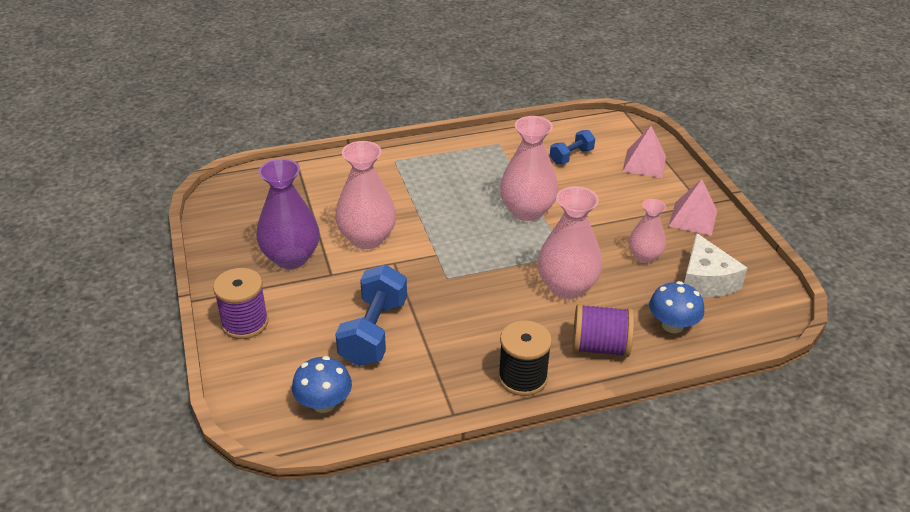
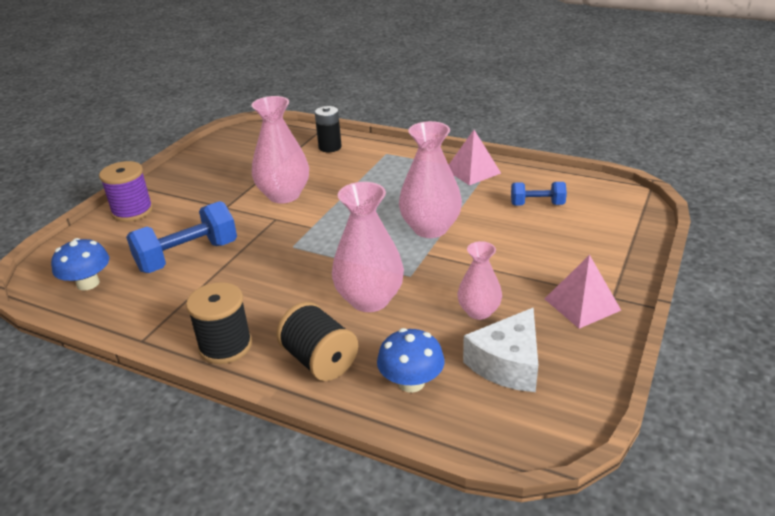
camera: 45 degrees right, 5 degrees down
(291, 258) = (220, 186): purple vase -> none
(334, 175) = (330, 147): none -> black battery
(600, 347) = (320, 361): purple spool -> black spool
(644, 163) = (603, 237): pink pyramid -> pink pyramid (473, 171)

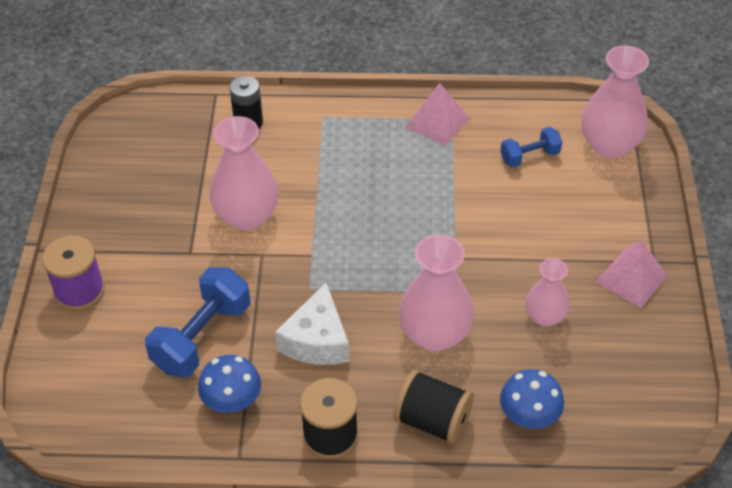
camera: 25 degrees left, 15 degrees up
(88, 283) = (117, 408): blue mushroom -> blue mushroom (232, 401)
(430, 228) = (440, 221): pink vase -> pink vase (609, 145)
(508, 364) = (600, 368): white cheese -> white cheese (317, 340)

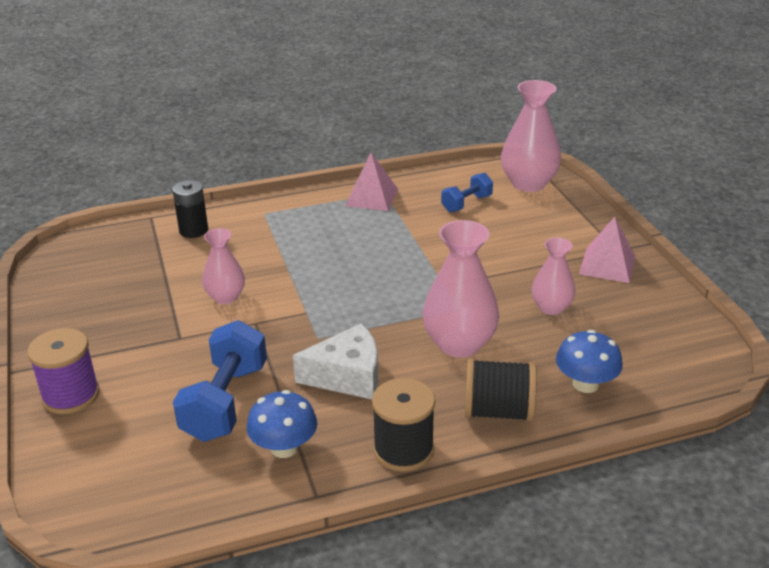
camera: 20 degrees left, 15 degrees down
(247, 216) = (226, 297): pink vase -> pink vase, size x0.60
(317, 340) = (347, 376): white cheese -> white cheese turned 90 degrees counterclockwise

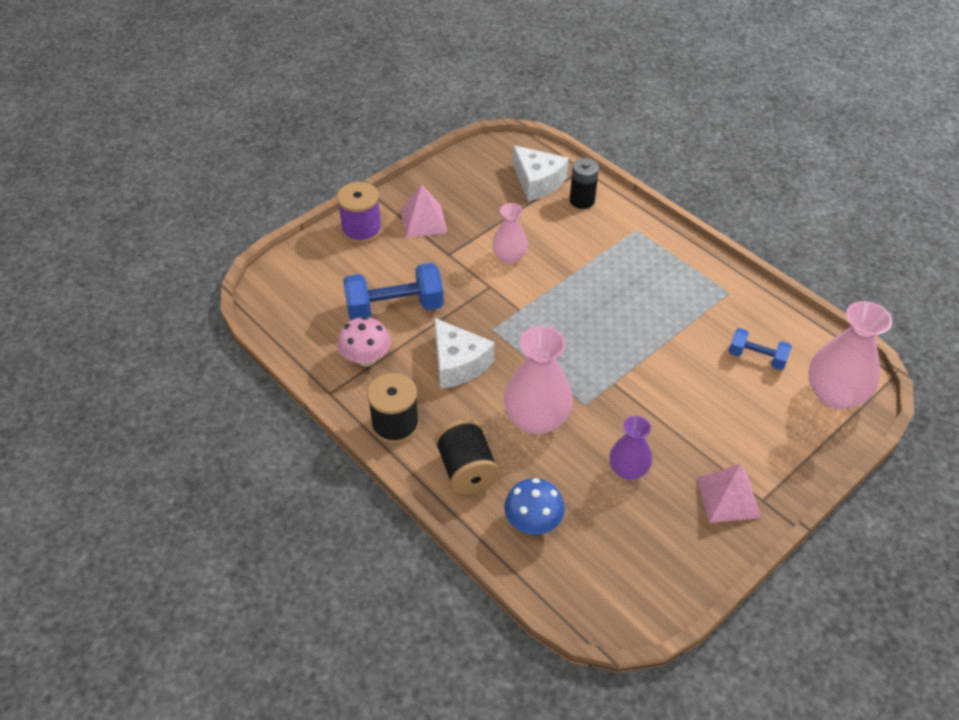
camera: 65 degrees right, 15 degrees up
(137, 248) = (537, 182): none -> white cheese
(284, 447) = (366, 358): blue mushroom -> pink mushroom
(372, 197) = (715, 287): pink pyramid -> pink pyramid (423, 221)
(551, 307) = (628, 470): pink vase -> purple vase

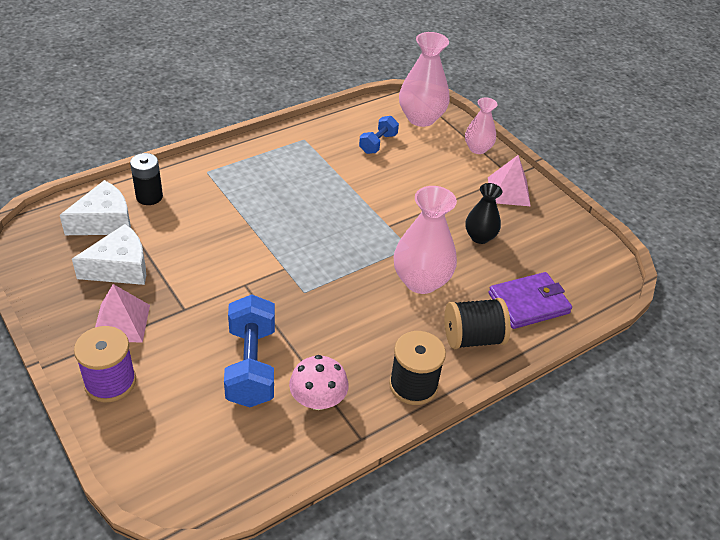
camera: 85 degrees left, 5 degrees down
(458, 363) = (343, 325): white cheese -> white cheese (120, 268)
(509, 257) = (208, 262): pink vase -> pink vase (477, 148)
(533, 522) = (528, 303): blue mushroom -> purple wallet
(628, 470) = (480, 237): purple vase -> black vase

